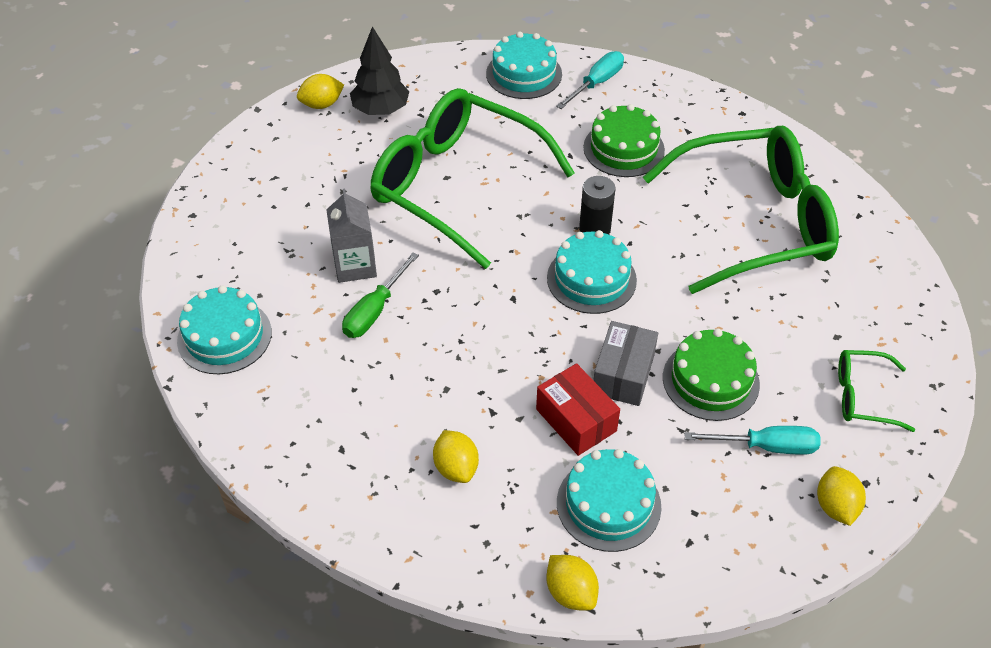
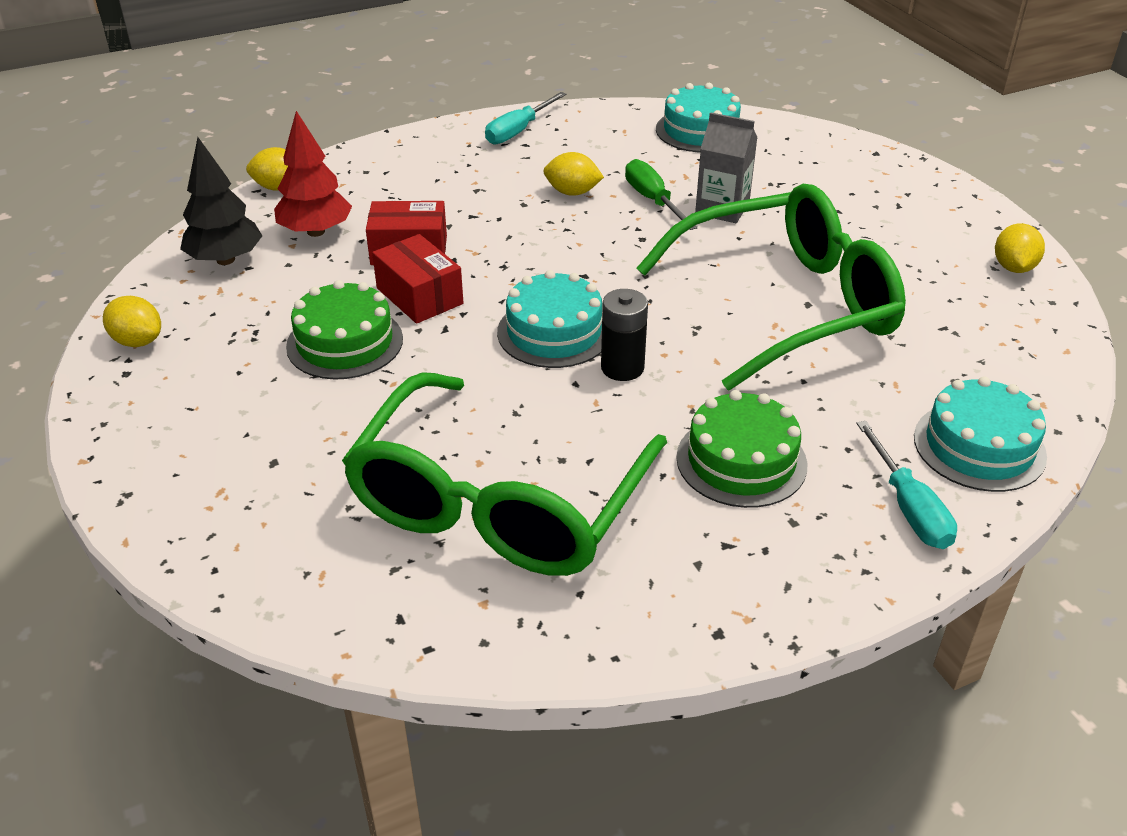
camera: 125 degrees right, 10 degrees down
(381, 110) = (973, 302): black tree -> black tree (225, 260)
(456, 468) = (443, 181): yellow lemon -> yellow lemon (572, 192)
(608, 504) = (316, 231): turquoise cake -> red tree
(623, 374) = (420, 296): grey box -> red box
(766, 446) = (240, 336): turquoise screwdriver -> turquoise screwdriver (518, 131)
(863, 396) = (191, 431): green glasses -> none

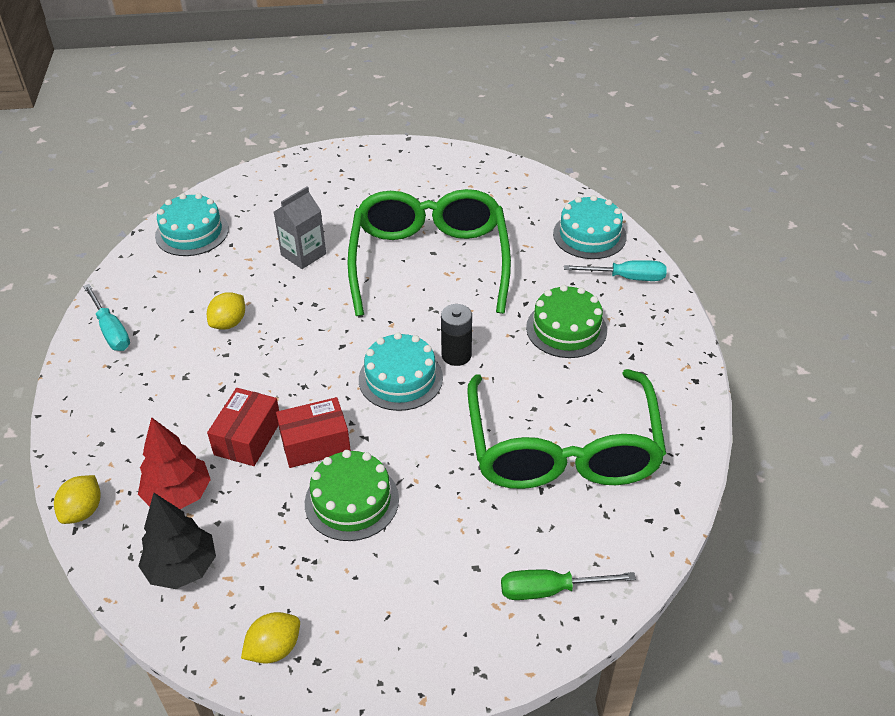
camera: 70 degrees left, 5 degrees up
(500, 501) = (562, 448): green glasses -> green glasses turned 45 degrees clockwise
(653, 200) = (270, 284): green screwdriver -> green screwdriver (550, 590)
(1013, 267) = (443, 161): yellow lemon -> none

